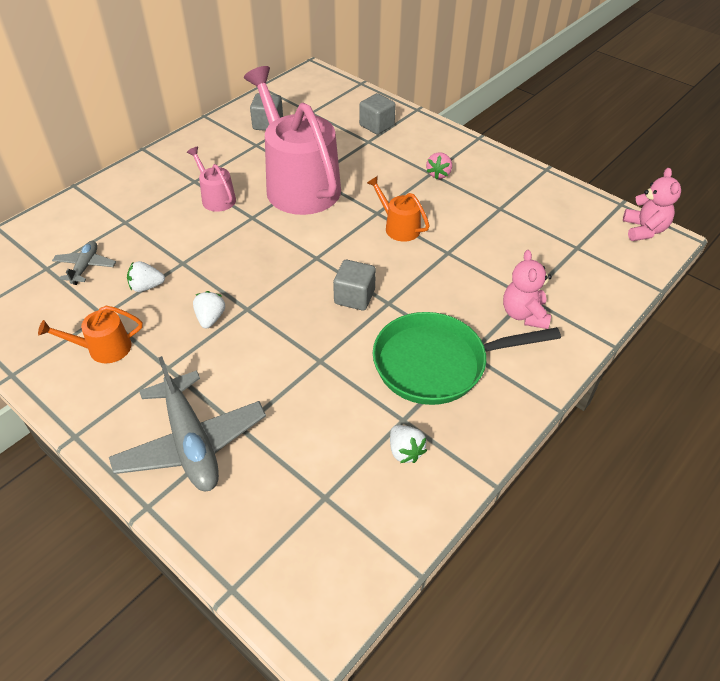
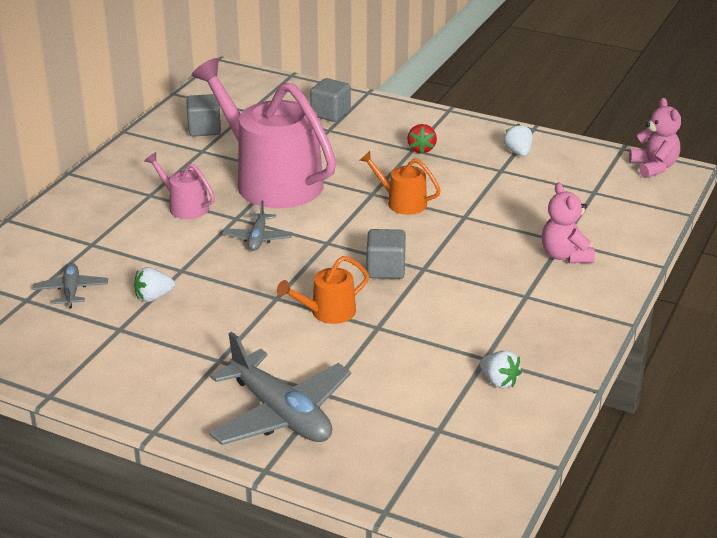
camera: 15 degrees left, 15 degrees down
(104, 348) = (139, 356): orange watering can -> orange watering can (328, 312)
(210, 318) = (241, 312): white strawberry -> white strawberry (518, 152)
(260, 242) = (258, 238): none -> grey plane
(437, 363) = (497, 309): green pan -> none
(438, 174) = (421, 149): pink strawberry -> red strawberry

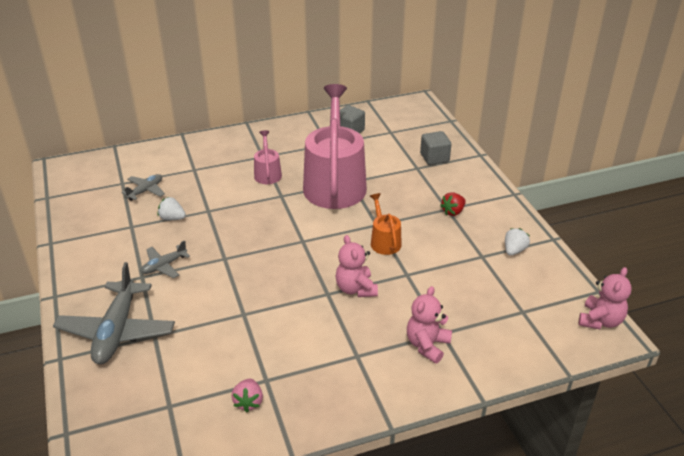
camera: 45 degrees right, 5 degrees up
(258, 238) = (272, 215): grey plane -> grey plane (164, 266)
(328, 312) = (234, 286): orange watering can -> none
(385, 269) = (306, 279): grey cube -> none
(441, 251) = (356, 289): none -> pink teddy bear
(499, 381) = (248, 402): white strawberry -> pink strawberry

